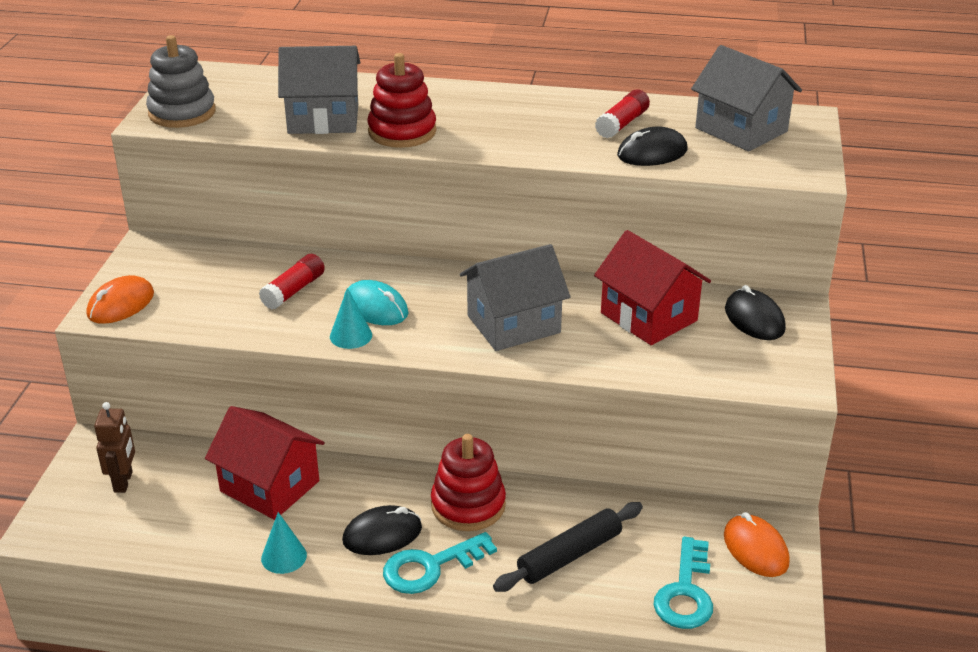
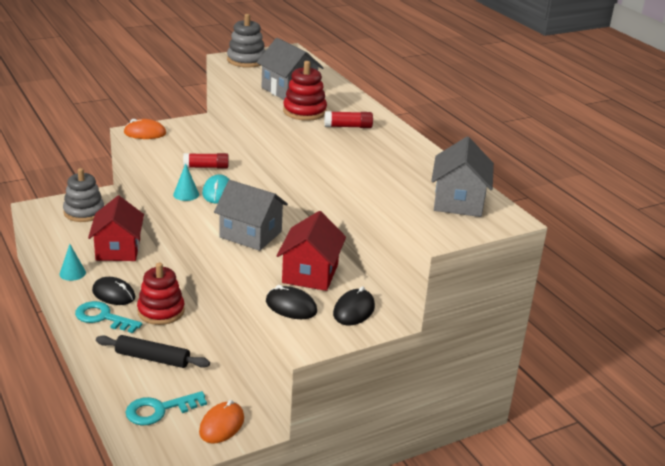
camera: 50 degrees right, 5 degrees down
(123, 482) = (84, 212): brown robot -> grey stacking toy
(622, 124) = (406, 164): red glue stick -> red glue stick (348, 126)
(652, 153) = (385, 182): black mouse -> black mouse (291, 306)

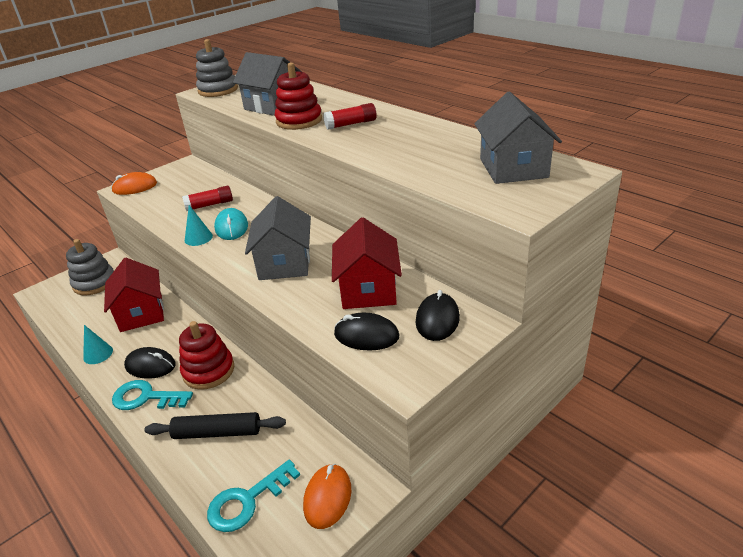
camera: 10 degrees left, 5 degrees up
(250, 234) = (284, 263): grey house -> grey house turned 75 degrees clockwise

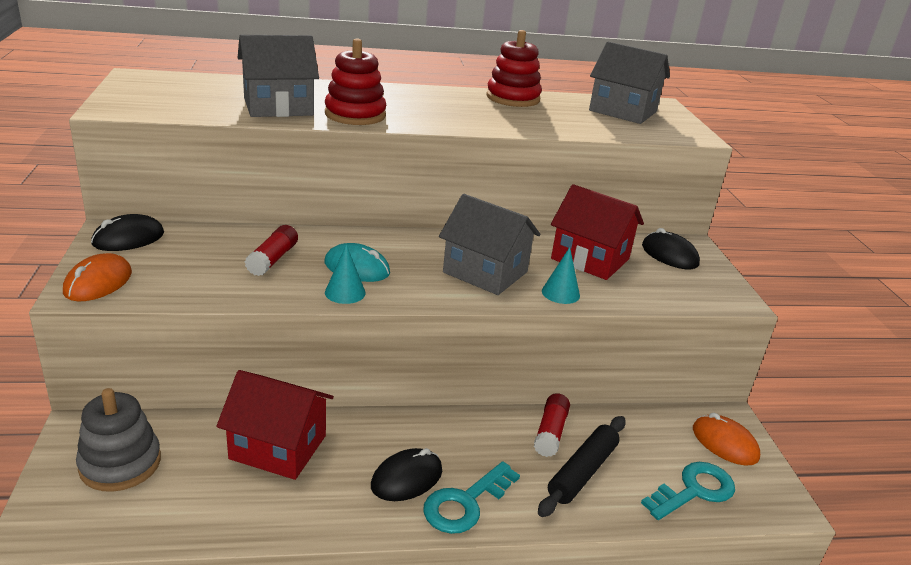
camera: 60 degrees left, 5 degrees down
(98, 354) = (318, 516): turquoise cone -> turquoise cone (560, 293)
(208, 371) = (473, 439): red stacking toy -> red stacking toy (513, 98)
(218, 90) = (138, 103): grey stacking toy -> none
(247, 501) = (694, 490): turquoise key -> turquoise key turned 120 degrees counterclockwise
(351, 124) = (417, 107): red glue stick -> red glue stick (550, 432)
(366, 335) = (658, 287): black mouse -> black mouse (128, 238)

